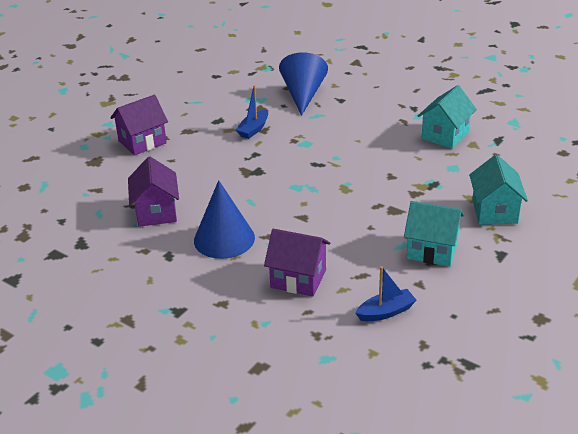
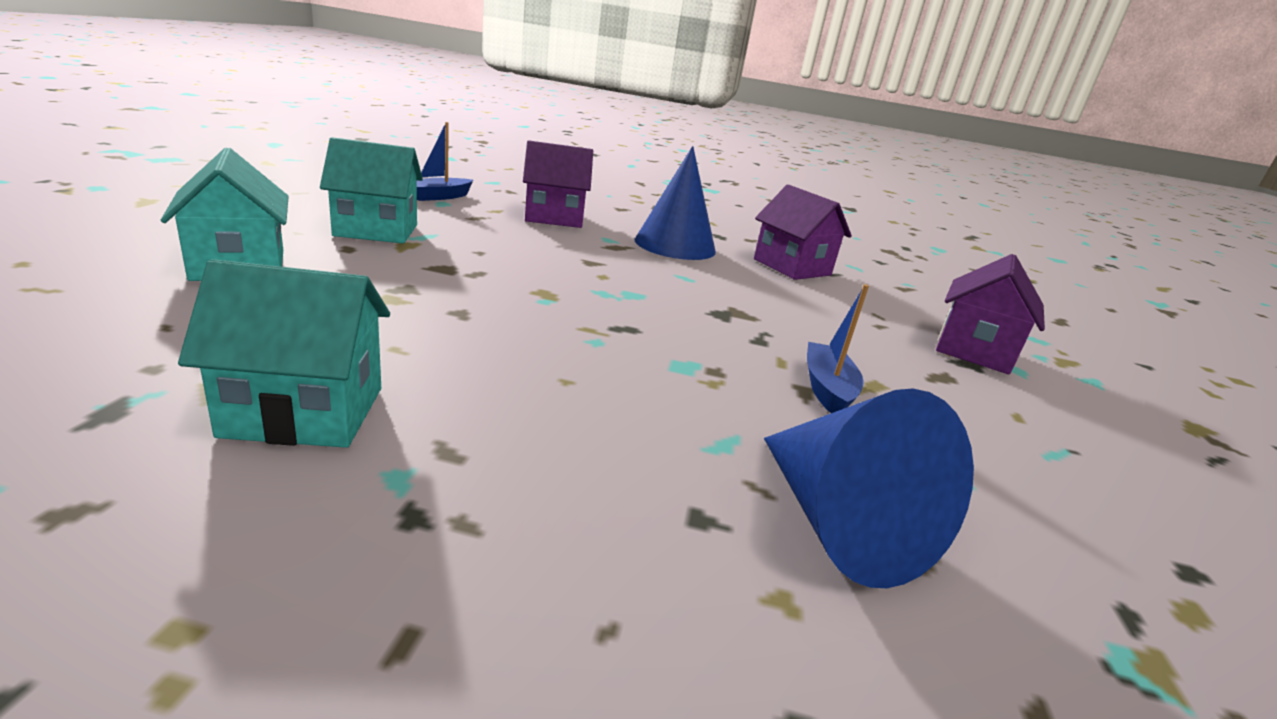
camera: 150 degrees right, 10 degrees down
(445, 135) = (304, 411): turquoise house -> turquoise house turned 75 degrees clockwise

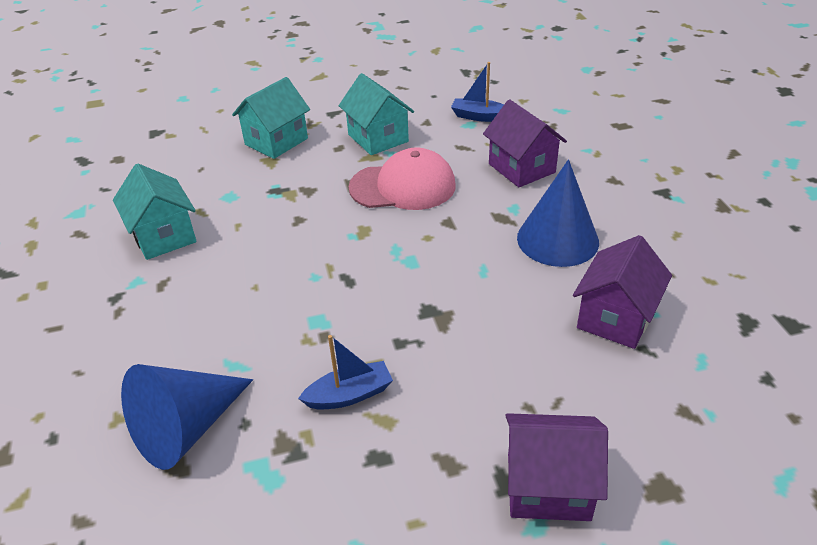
camera: 70 degrees right, 15 degrees up
(496, 254) = (403, 186): none -> pink cap

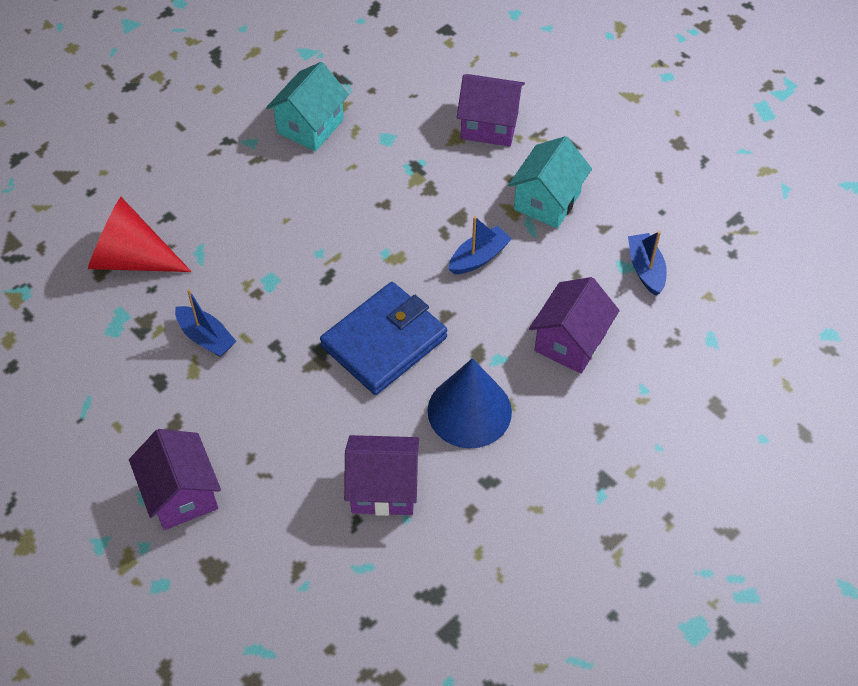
camera: 60 degrees right, 15 degrees up
(187, 428) = (131, 258): blue cone -> red cone
(276, 141) = (489, 125): turquoise house -> purple house
(403, 186) = (479, 257): pink cap -> blue boat
(450, 266) = (384, 342): none -> blue wallet

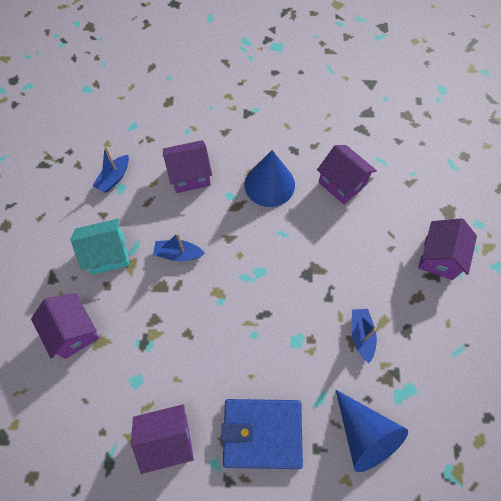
camera: 135 degrees left, 10 degrees up
(131, 258) = (364, 435): red cone -> blue cone
(310, 126) = (168, 439): turquoise house -> purple house
(384, 342) = (272, 250): blue wallet -> blue wallet (262, 433)

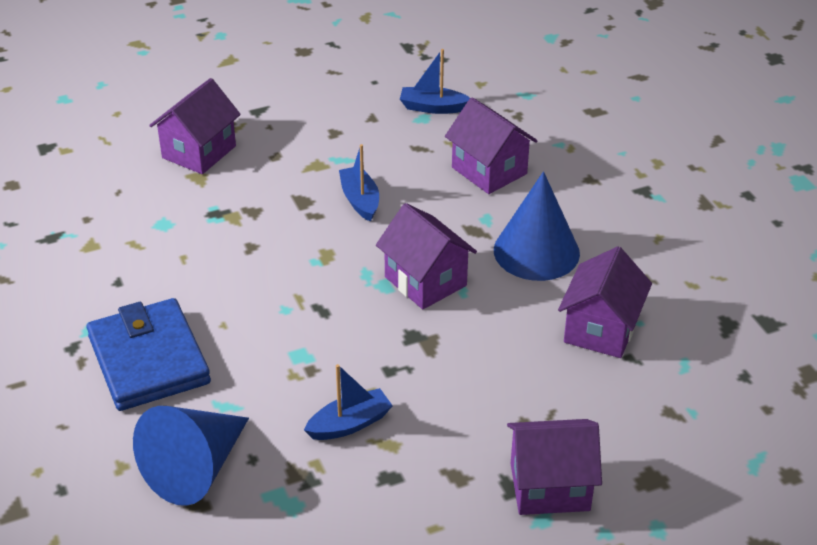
camera: 65 degrees right, 25 degrees down
(108, 254) = (319, 141): turquoise house -> none
(168, 439) = (102, 275): purple house -> purple house (425, 281)

